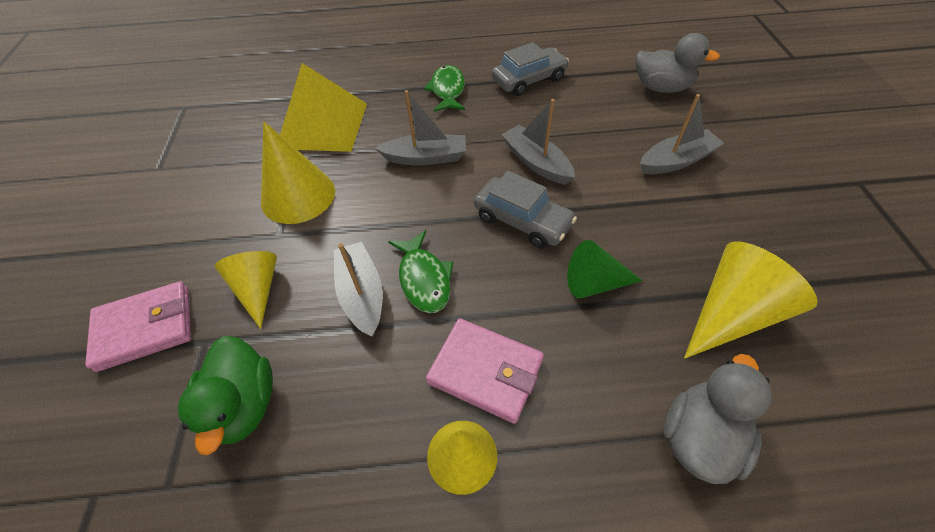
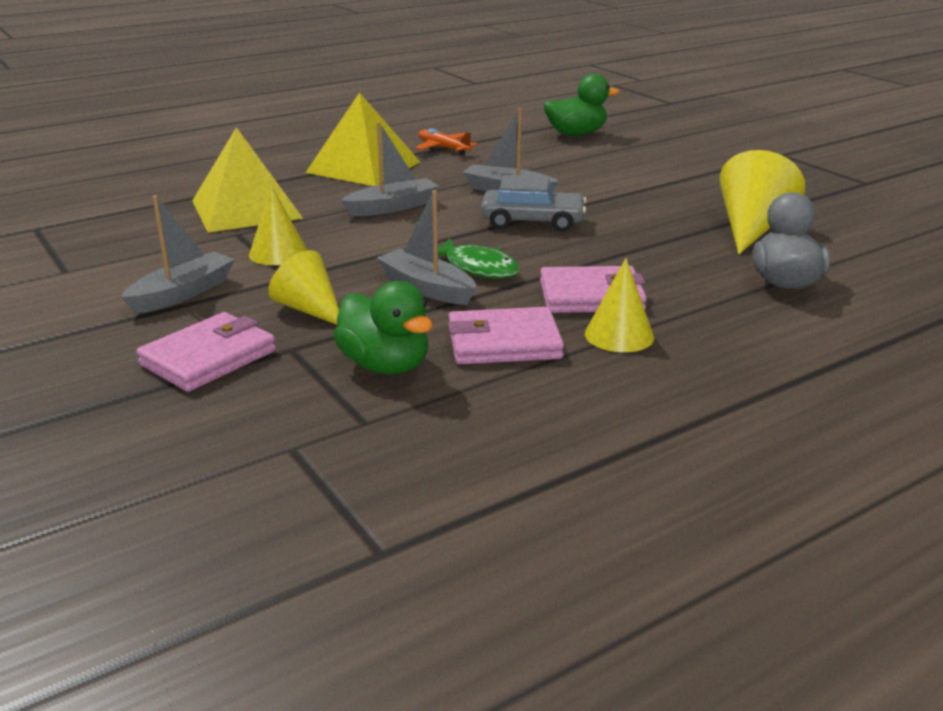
camera: 30 degrees left, 25 degrees down
(298, 196) = (278, 253): yellow cone -> yellow cone, size x0.65
(356, 415) = (504, 342): none -> pink wallet
(447, 90) = (364, 167): green fish -> yellow pyramid
(529, 80) = (443, 148): grey car -> orange plane
(595, 283) = (632, 238): green cone -> none
(661, 88) = (576, 134): grey duck -> green duck
(676, 161) = (631, 169): grey boat -> grey boat (183, 293)

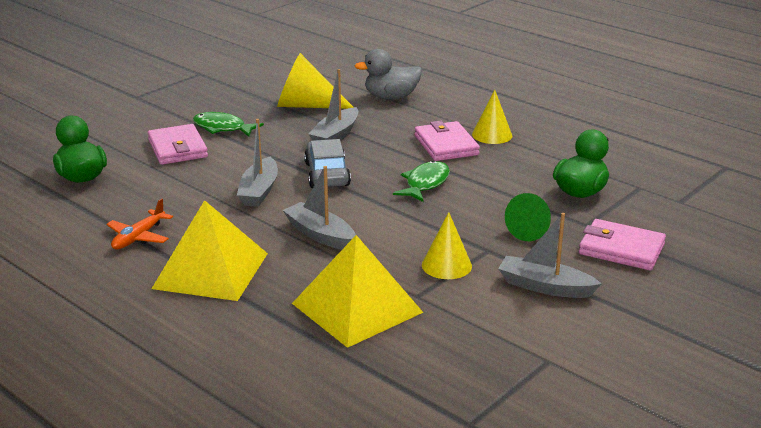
camera: 105 degrees left, 0 degrees up
(309, 309) = (531, 230): yellow cone -> green cone
(427, 288) = (469, 196): grey boat -> grey boat (335, 135)
(504, 342) = (525, 163): pink wallet -> pink wallet (177, 148)
(682, 185) = (222, 128): none -> green fish

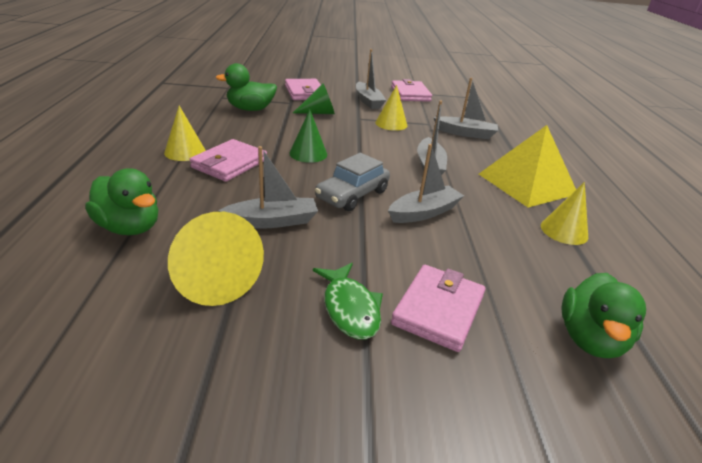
camera: 135 degrees left, 5 degrees up
(138, 237) = (564, 231): orange plane -> yellow cone
(356, 307) = (465, 133): yellow pyramid -> grey boat
(391, 97) = (129, 227): grey duck -> green duck
(425, 183) = (308, 153): green fish -> green cone
(547, 347) = (410, 94): none -> pink wallet

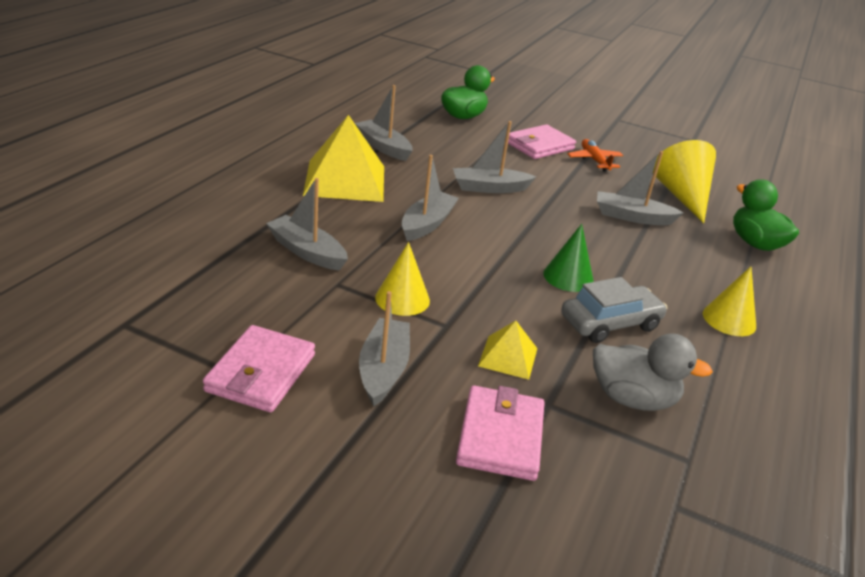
camera: 155 degrees left, 0 degrees up
(229, 164) = (671, 286): pink wallet -> none
(250, 109) = (632, 398): green duck -> grey duck
(319, 113) = (508, 357): green cone -> yellow pyramid
(350, 308) = (594, 160): green fish -> orange plane
(352, 195) = (546, 218): grey car -> grey car (610, 323)
(564, 231) = (383, 147): yellow cone -> grey boat

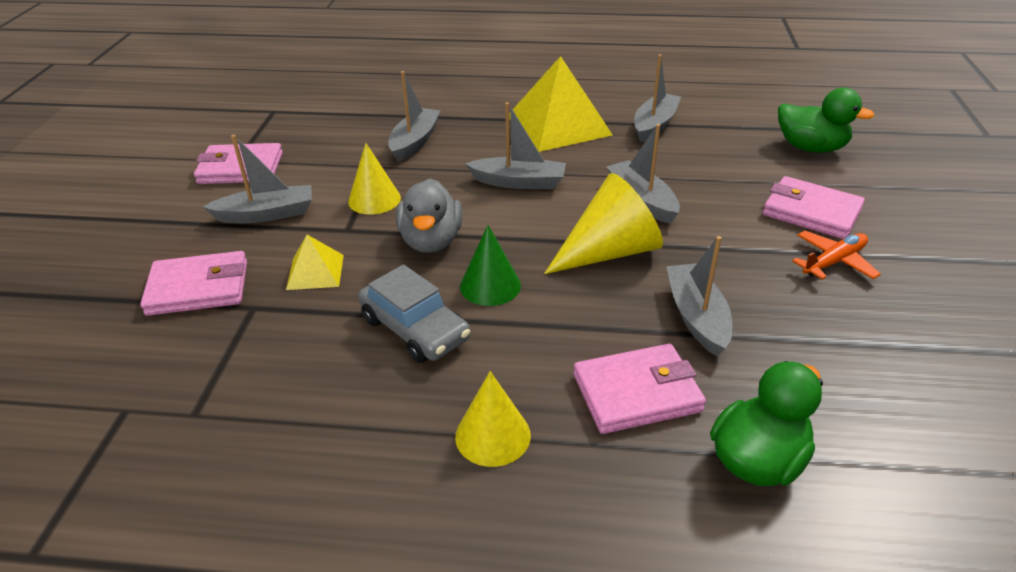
camera: 75 degrees right, 5 degrees up
(632, 398) = (282, 362): grey duck -> grey duck (431, 241)
(682, 196) = (830, 360): yellow cone -> yellow cone (609, 251)
(698, 259) = (637, 393): none -> pink wallet

